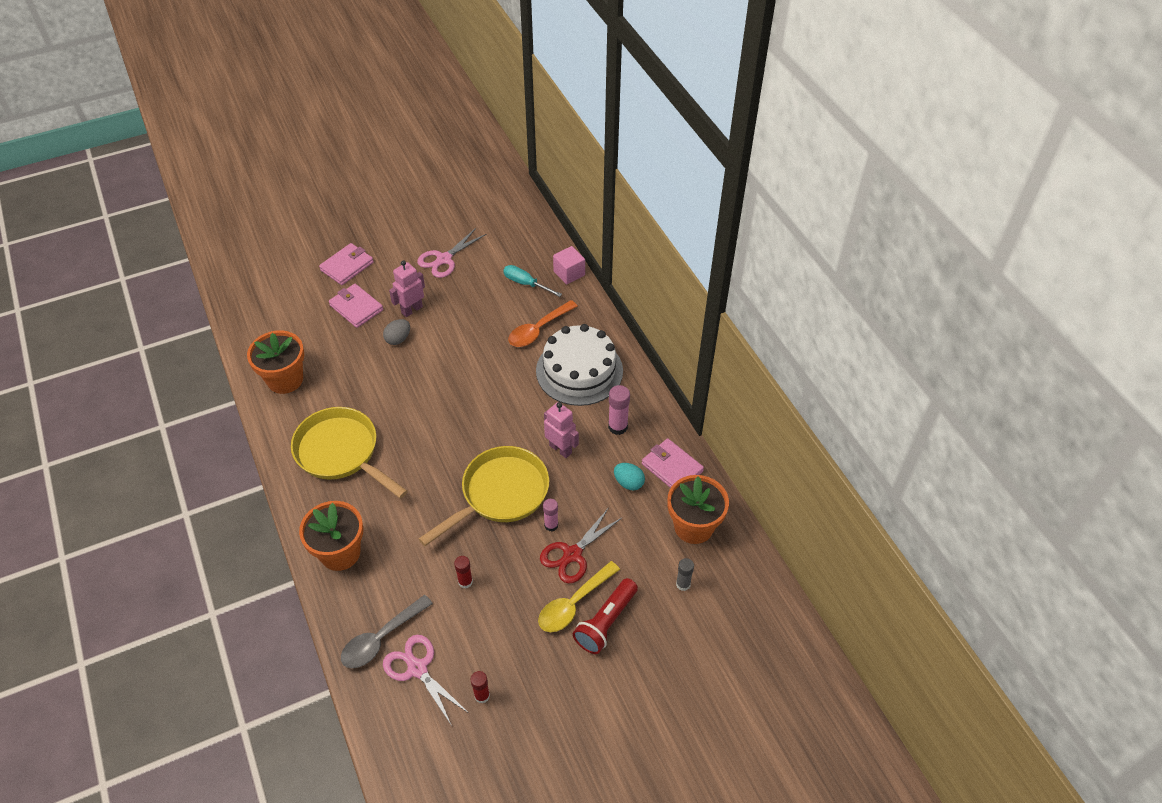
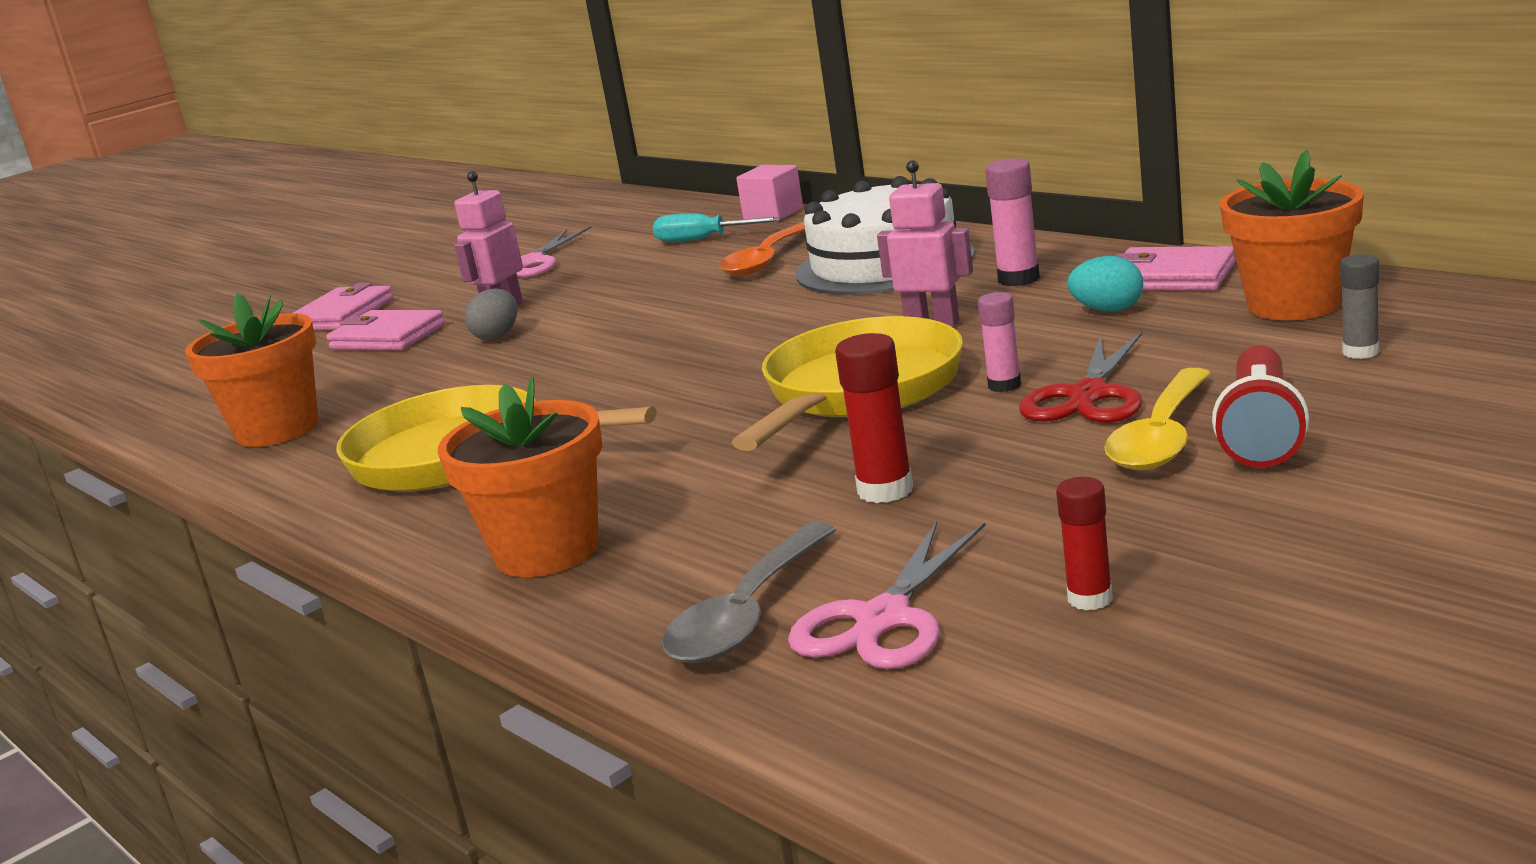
camera: 15 degrees left, 30 degrees down
(417, 668) = (882, 620): pink scissors -> pink scissors turned 90 degrees counterclockwise
(465, 582) = (885, 490): red glue stick -> red glue stick, size x1.50

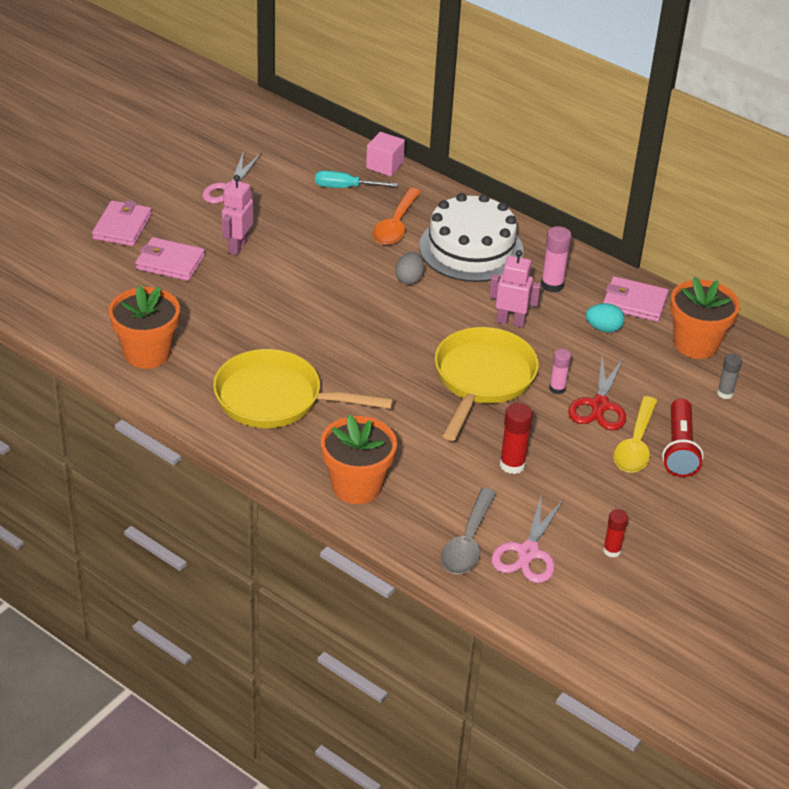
camera: 15 degrees left, 20 degrees up
(497, 336) = (246, 277): grey egg -> grey egg (409, 279)

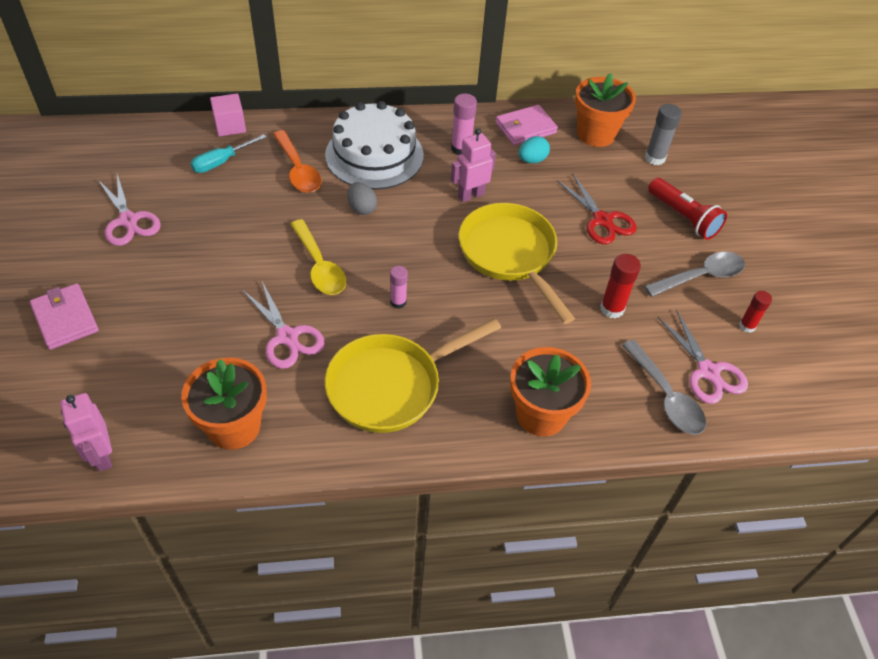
camera: 45 degrees left, 10 degrees up
(170, 262) = (151, 323): pink wallet -> none
(237, 246) = (194, 269): pink robot -> pink robot (102, 456)
(245, 326) = (287, 337): none -> pink scissors
(557, 388) = (563, 226): pink glue stick -> pink glue stick (398, 302)
(626, 495) = (701, 276): none -> grey spoon
(635, 445) = (658, 234): yellow spoon -> yellow spoon (319, 266)
(725, 393) = (655, 158): grey glue stick -> grey glue stick, size x1.50

